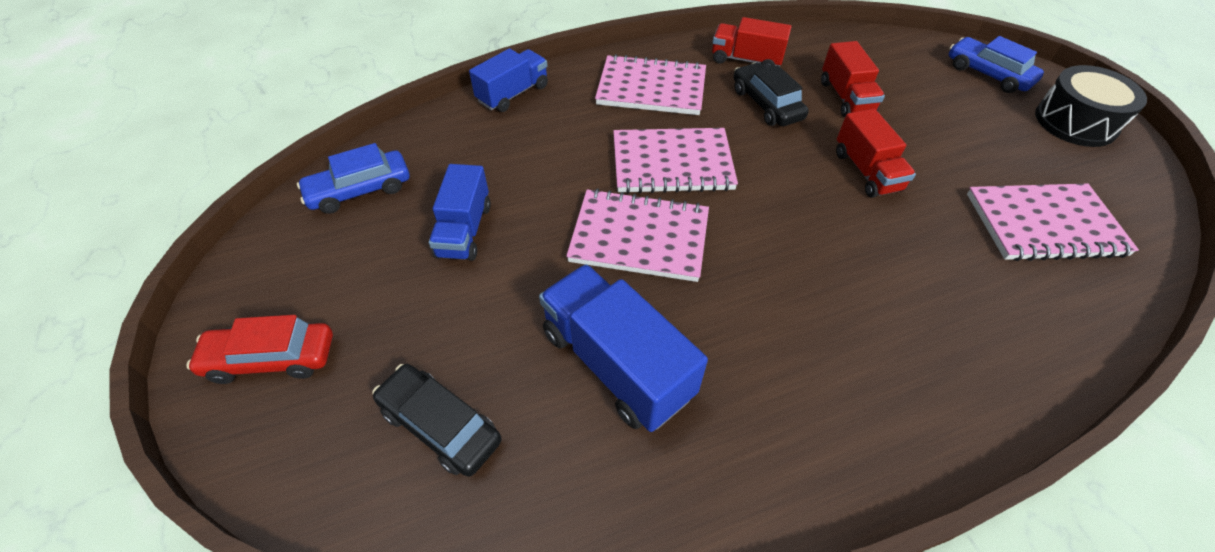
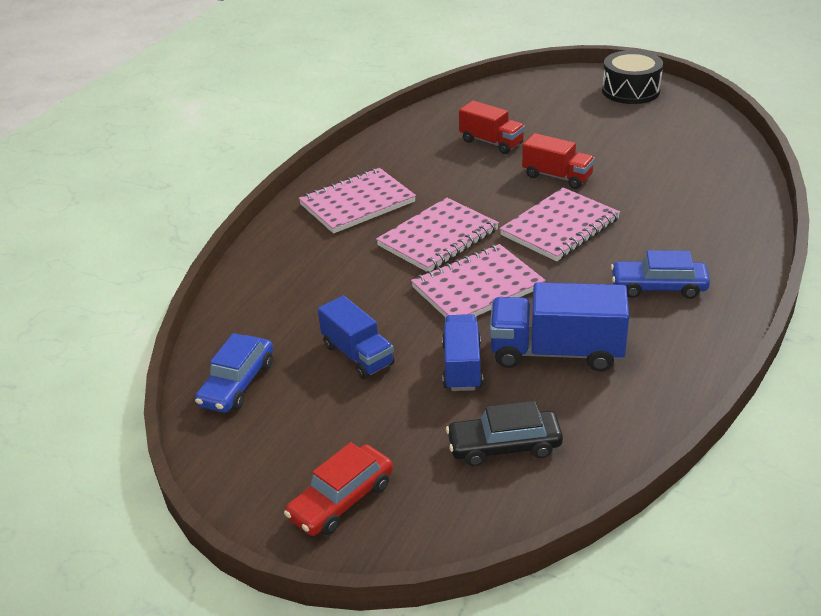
camera: 40 degrees left, 15 degrees down
(513, 94) = (257, 262): blue truck -> blue truck (462, 366)
(746, 60) = (397, 152): red truck -> none
(766, 104) = (448, 172): black car -> none
(988, 74) = (555, 87): blue car -> blue car (658, 287)
(1044, 225) = (676, 152): pink notebook -> pink notebook (560, 227)

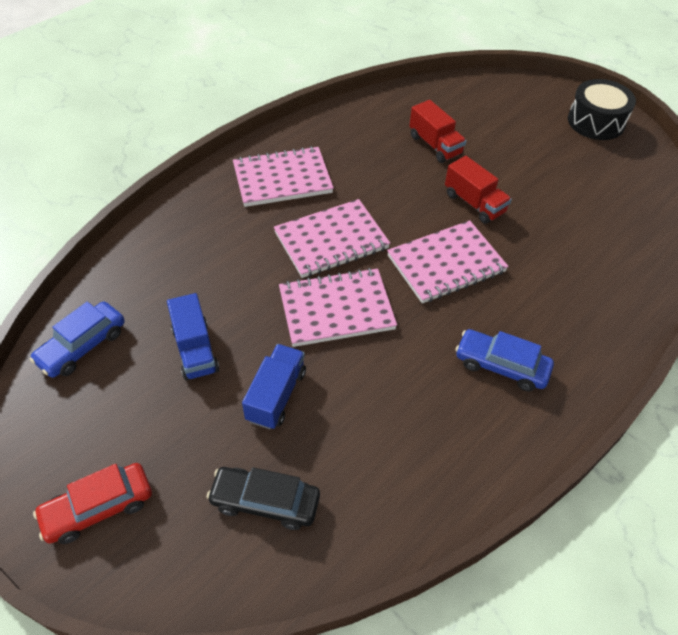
camera: 15 degrees right, 15 degrees up
(556, 352) = (367, 409): blue truck -> none

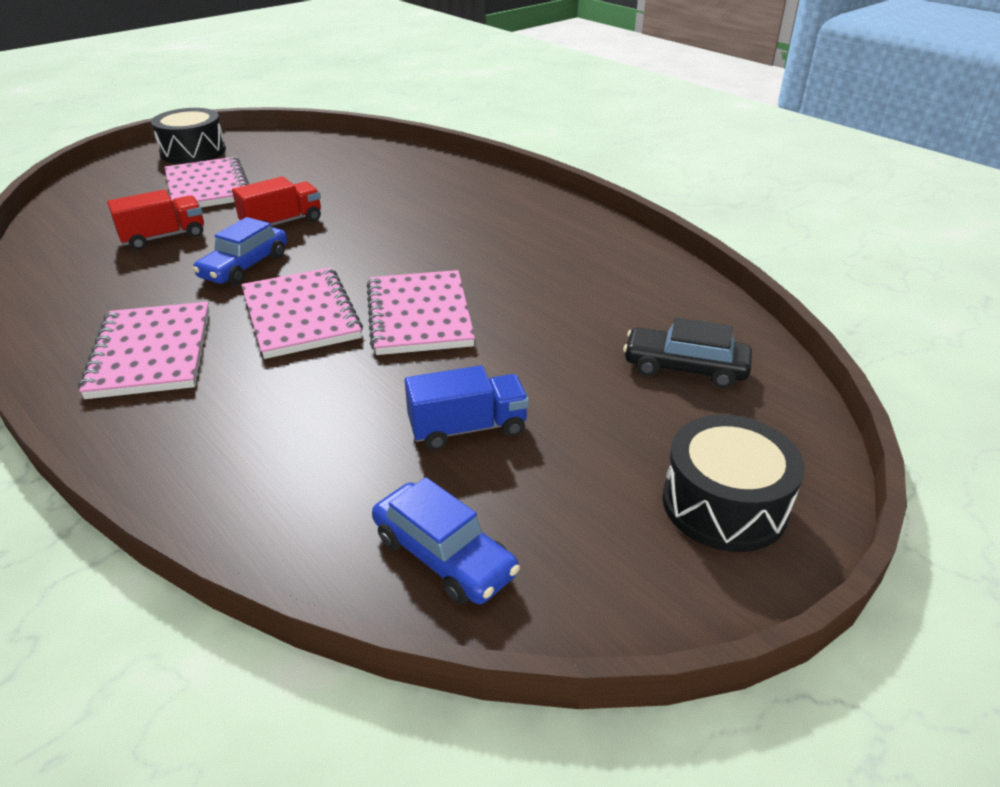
camera: 85 degrees left, 15 degrees down
(98, 508) = (724, 504): red car -> black drum
(265, 502) = (685, 368): black car -> black car turned 90 degrees clockwise
(276, 395) = (545, 360): blue truck -> none
(446, 264) = (369, 245): pink notebook -> pink notebook (208, 187)
(501, 366) = (511, 229): blue car -> blue car (244, 266)

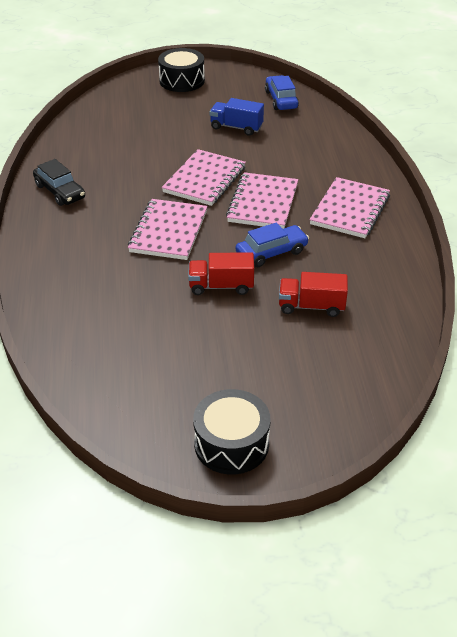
camera: 145 degrees left, 5 degrees up
(208, 187) = (249, 362): pink notebook -> pink notebook (168, 231)
(685, 368) = (126, 116): black car -> black car (60, 191)

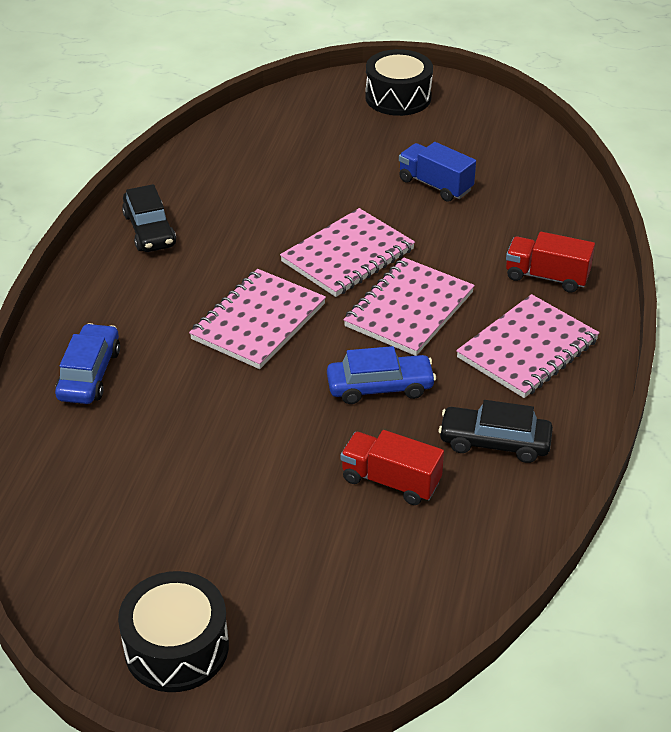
camera: 20 degrees right, 0 degrees up
(221, 286) = (285, 419): red truck -> red truck (546, 276)
(281, 100) = (523, 155): blue car -> blue car (89, 374)
(362, 268) = (494, 442): none -> black car

